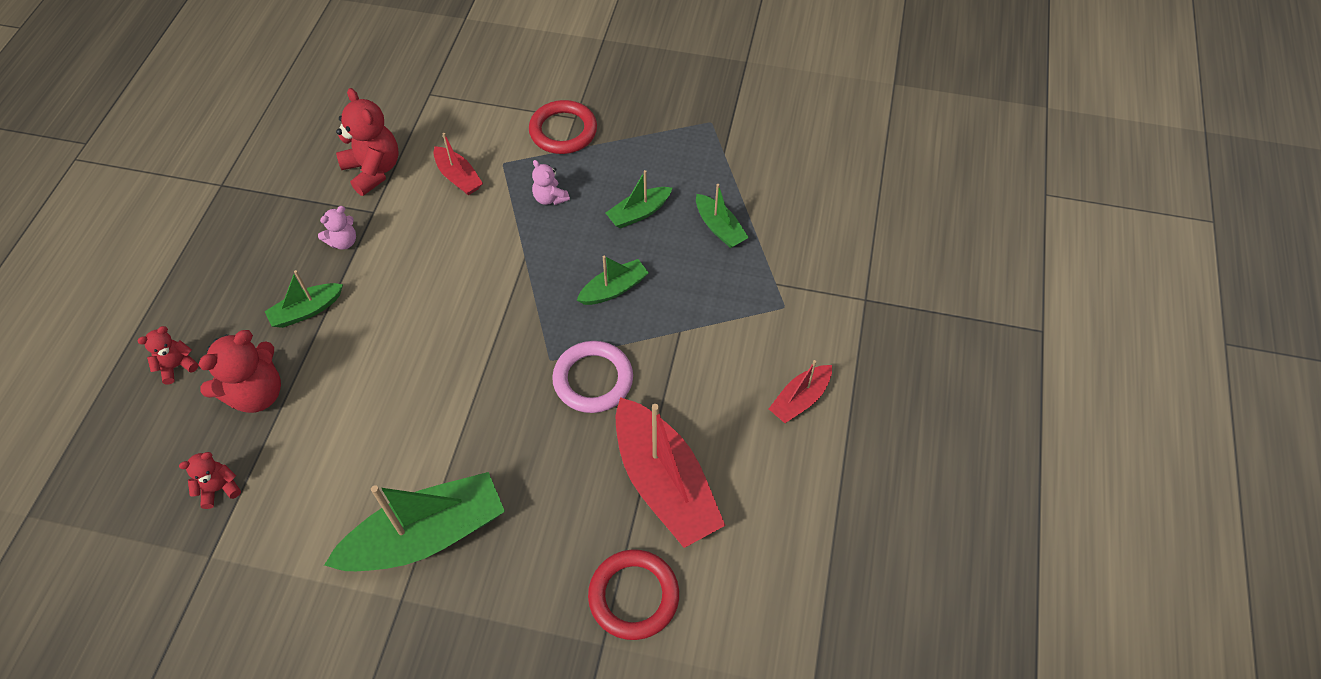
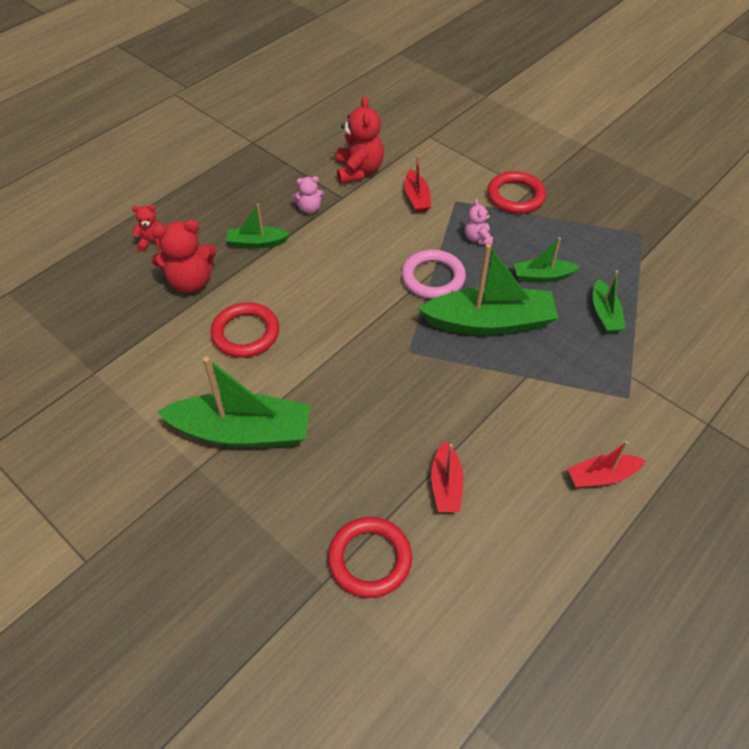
camera: 30 degrees right, 5 degrees down
(219, 488) = (128, 331): red teddy bear -> none
(360, 424) = (245, 333): none -> red ring
(593, 379) = (434, 380): pink ring -> pink ring (433, 278)
(614, 289) = (490, 322): green boat -> green boat, size x1.96
(664, 483) = (446, 485): red boat -> red boat, size x0.51

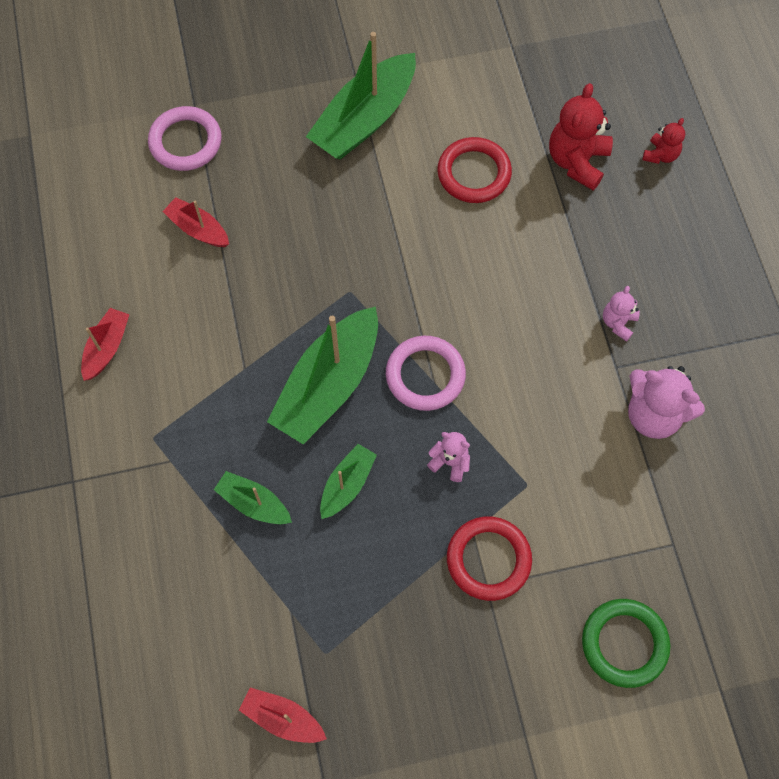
camera: 125 degrees right, 15 degrees up
(257, 243) = (595, 244): green boat -> none
(359, 171) = (653, 414): red teddy bear -> pink teddy bear
(370, 559) = (185, 142): red ring -> pink ring
(417, 198) = (561, 445): red boat -> red boat (282, 718)
(500, 132) = (624, 643): none -> green ring

